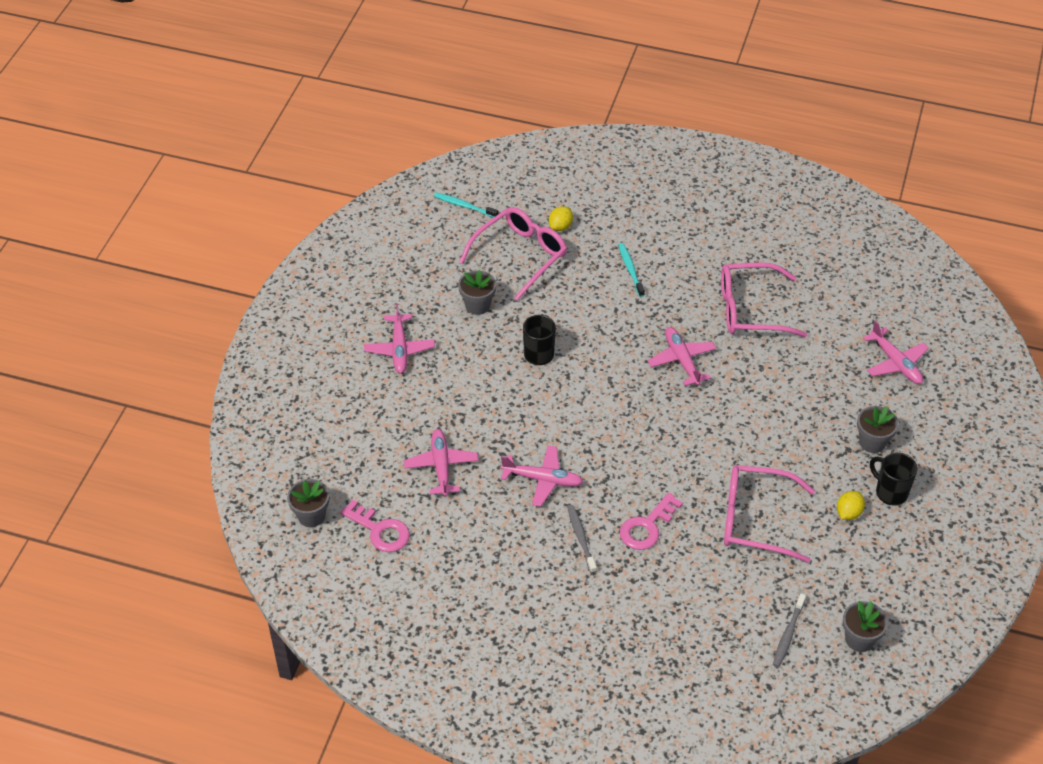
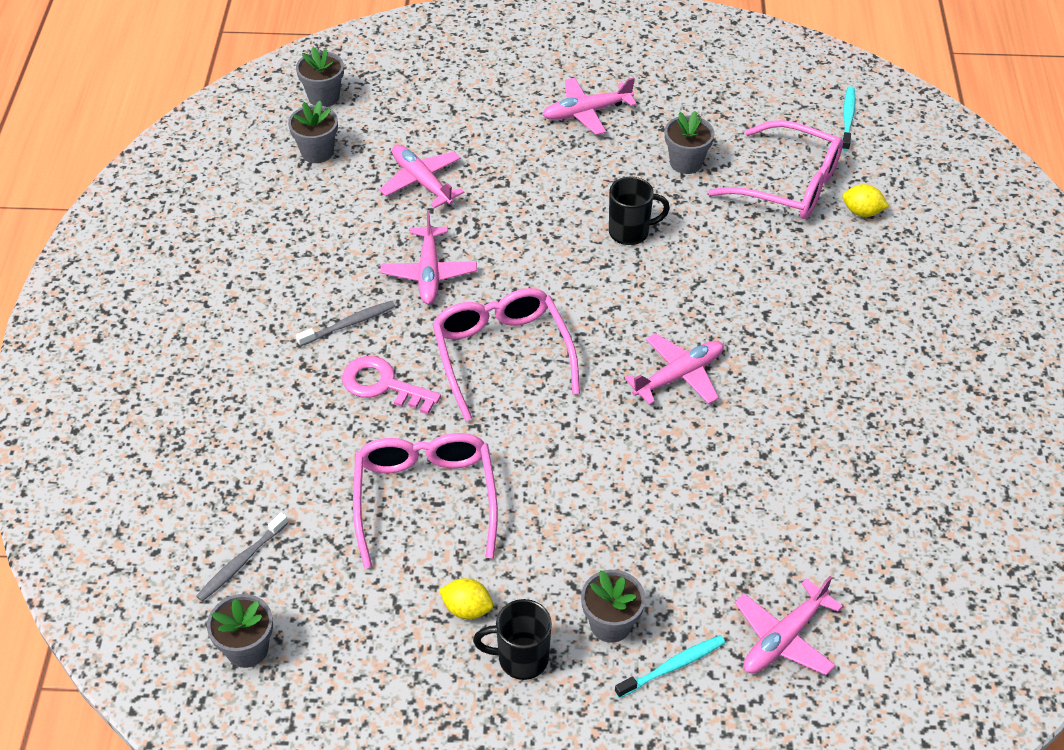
camera: 75 degrees right, 0 degrees up
(380, 530) = (317, 152): pink key -> grey flower pot
(441, 466) = (422, 182): pink plane -> pink plane turned 105 degrees counterclockwise
(630, 269) = (820, 295): turquoise toothbrush -> turquoise toothbrush (672, 666)
(751, 309) = (810, 439): pink glasses -> pink glasses (502, 355)
(788, 634) = (241, 562): grey toothbrush -> grey toothbrush turned 60 degrees counterclockwise
(890, 492) = (521, 659): black mug -> black mug turned 120 degrees counterclockwise

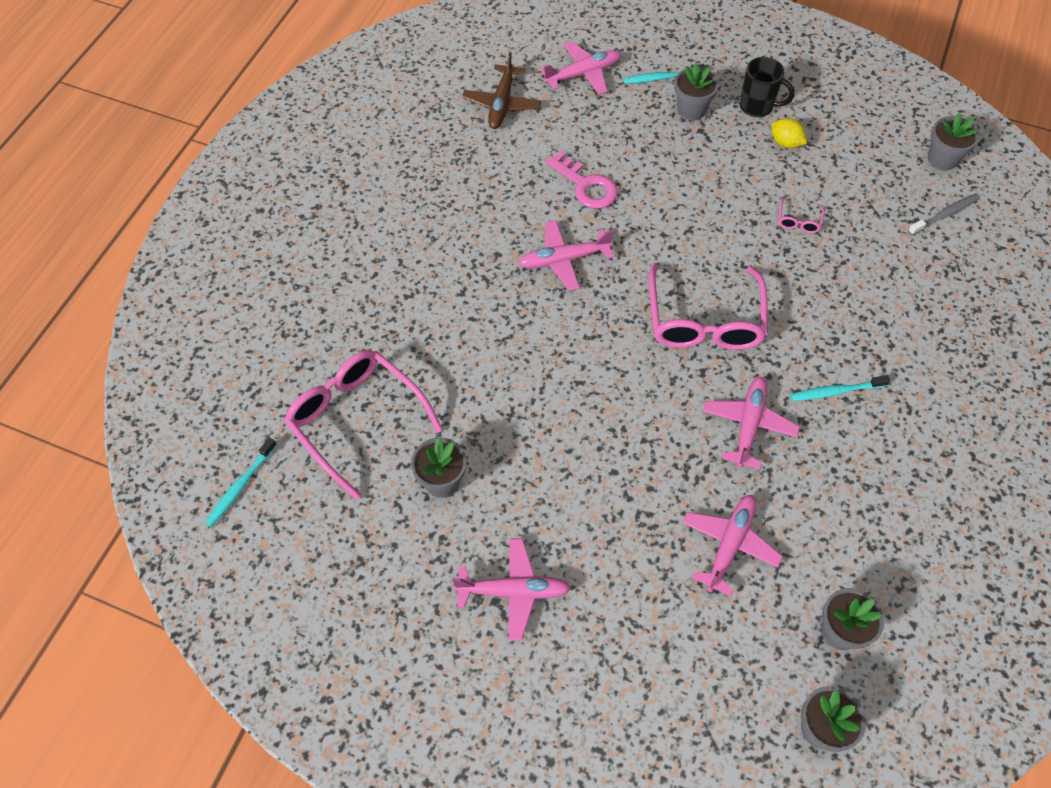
camera: 160 degrees left, 10 degrees up
(349, 324) = (835, 391): grey toothbrush -> turquoise toothbrush
(383, 385) = (814, 322): pink key -> pink key (586, 185)
(422, 182) = (729, 545): pink plane -> pink plane turned 135 degrees counterclockwise
(425, 499) = (798, 221): pink glasses -> pink glasses, size x0.41
(630, 232) = (539, 412): black mug -> none
(862, 212) = (310, 366): yellow lemon -> none
(864, 554) = (502, 103): none -> brown plane

